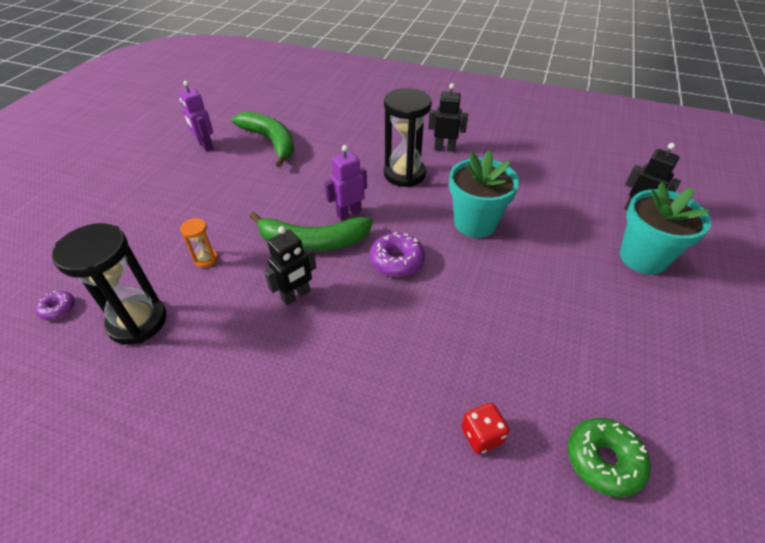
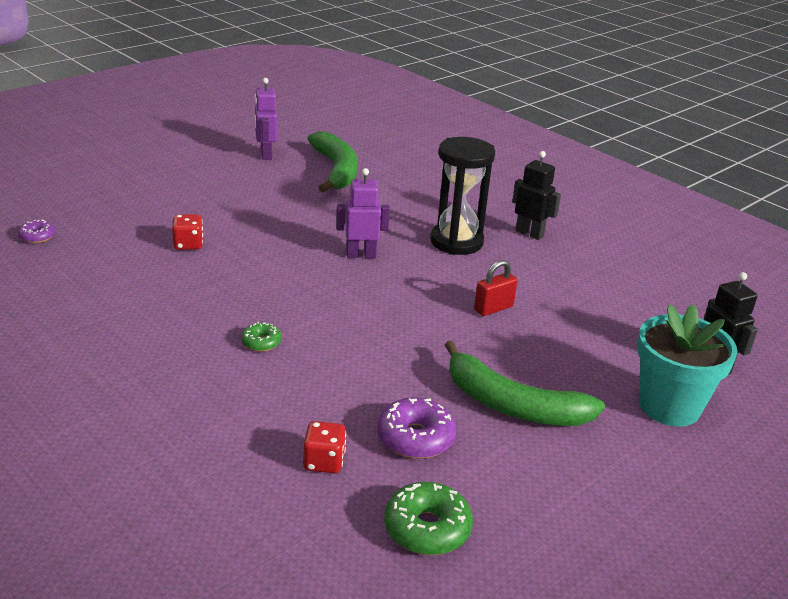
camera: 25 degrees right, 15 degrees down
(137, 321) = (93, 268): black hourglass -> none
(206, 259) = (188, 244): orange hourglass -> red dice
(296, 295) = (246, 300): black robot -> none
(312, 242) = (301, 265): green banana -> green banana (512, 405)
(340, 334) = (261, 342): none -> green donut
(397, 261) = (373, 309): purple donut -> purple donut (415, 438)
(475, 223) = (493, 308): turquoise flower pot -> red padlock

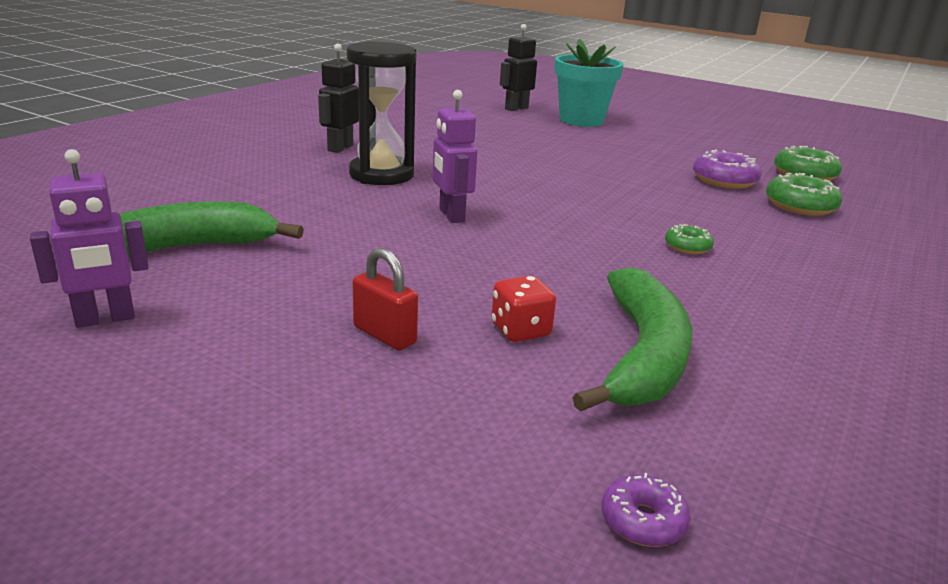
camera: 105 degrees left, 5 degrees down
(324, 462) = (800, 206): red dice -> green donut
(493, 308) = (506, 160): red padlock -> red padlock (384, 335)
(512, 405) = (640, 155): green banana -> green banana (642, 356)

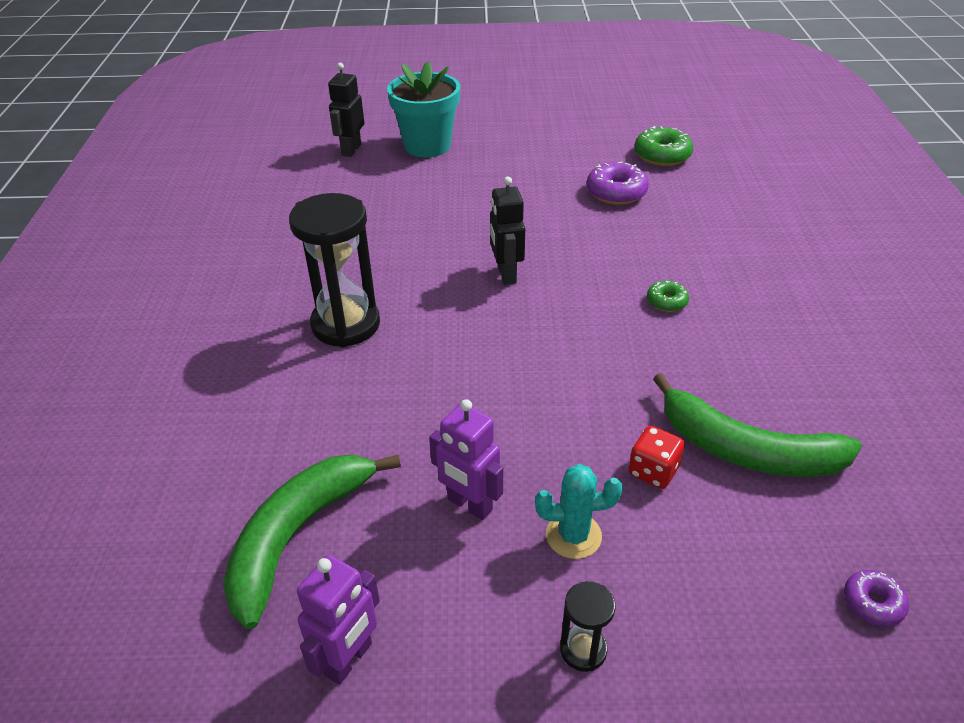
camera: 30 degrees left, 15 degrees up
(283, 400) = (583, 650): none -> black hourglass
(340, 148) = (259, 300): black robot -> black robot (506, 274)
(384, 335) = (573, 535): red padlock -> turquoise cactus
(451, 215) = (466, 355): purple robot -> purple robot (469, 505)
(642, 356) = (746, 450): green banana -> green banana turned 135 degrees clockwise
(800, 206) = (693, 204): green donut -> none

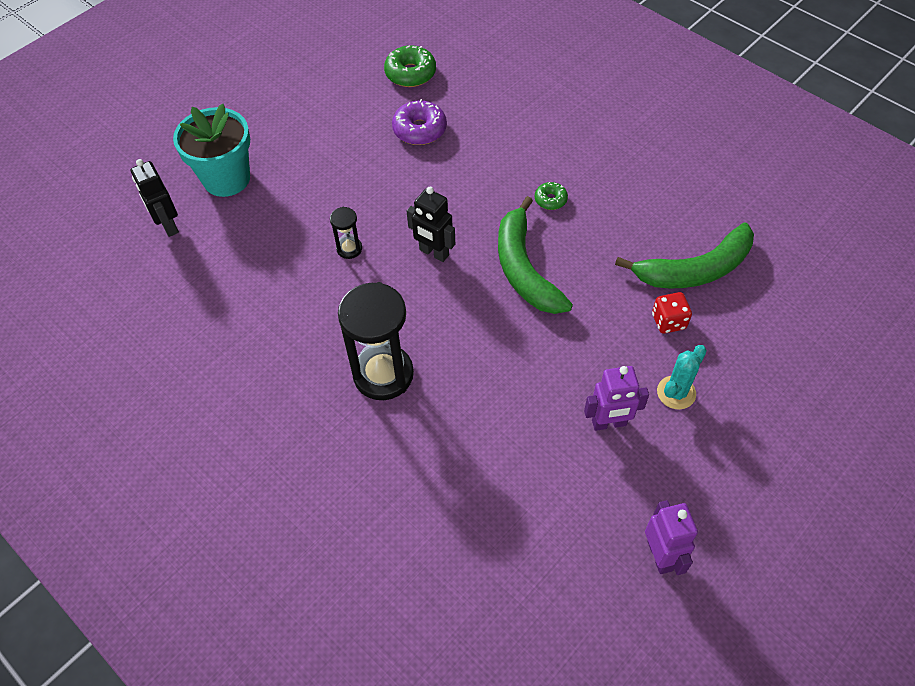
camera: 45 degrees left, 15 degrees up
(297, 535) = (549, 525): green banana -> green banana (524, 268)
(583, 650) = (746, 446): black hourglass -> black hourglass (349, 249)
(872, 603) = (824, 309): purple donut -> none

